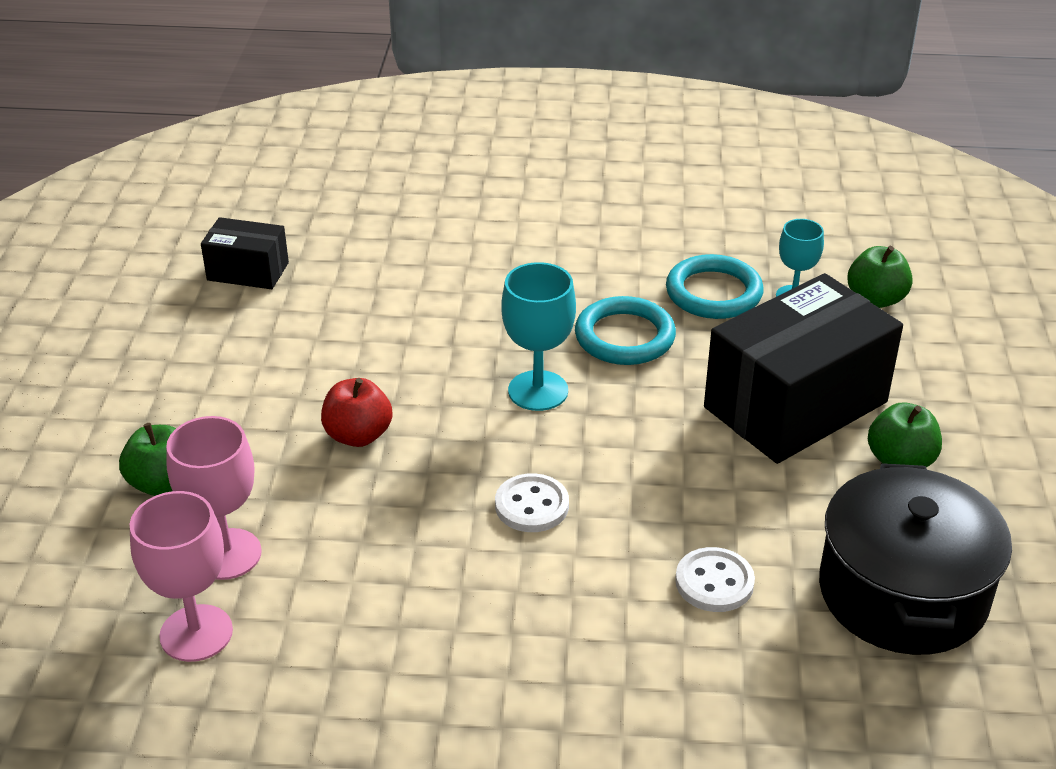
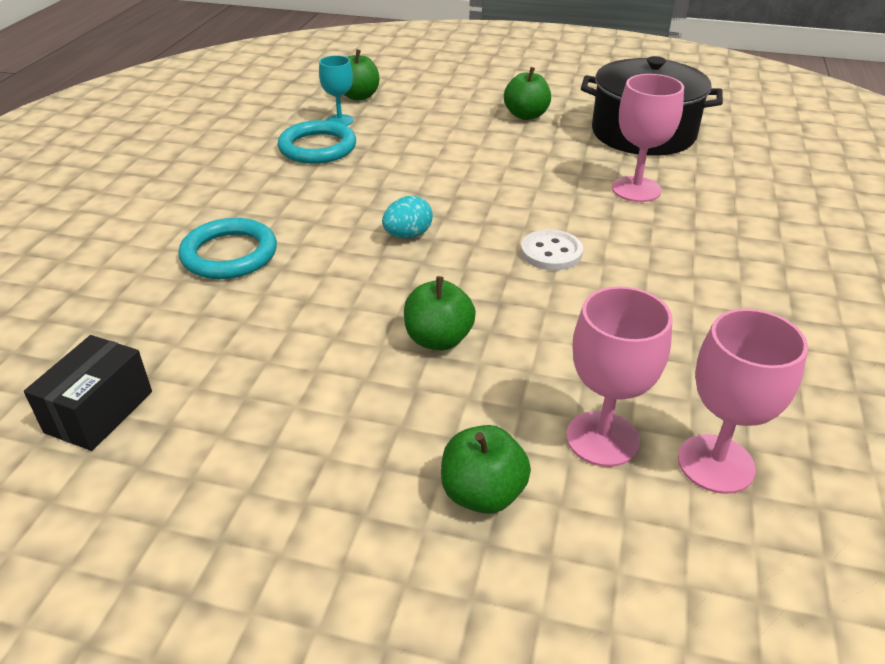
camera: 80 degrees left, 0 degrees up
(358, 435) = (438, 339): red apple -> green apple
(538, 391) = (408, 235): turquoise goblet -> turquoise egg
(624, 337) = (354, 189): turquoise ring -> turquoise ring (229, 254)
(714, 582) = (636, 189): white button -> pink goblet
(795, 405) = (461, 138): black box -> none

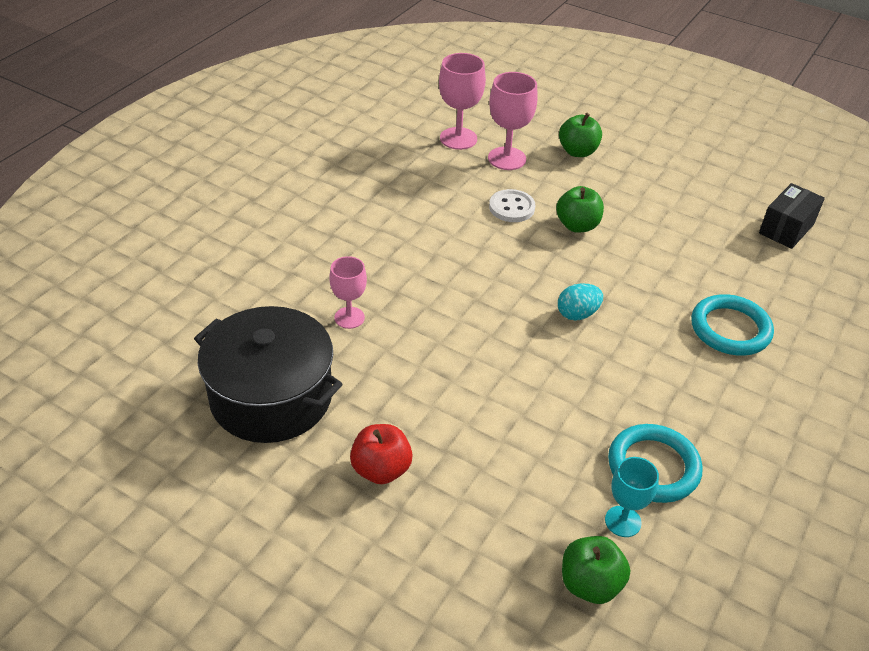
camera: 165 degrees left, 5 degrees up
(526, 115) = (381, 469): green apple -> red apple
(551, 252) = (468, 271): white button -> white button (511, 207)
(636, 189) = (349, 318): pink goblet -> pink goblet, size x0.65

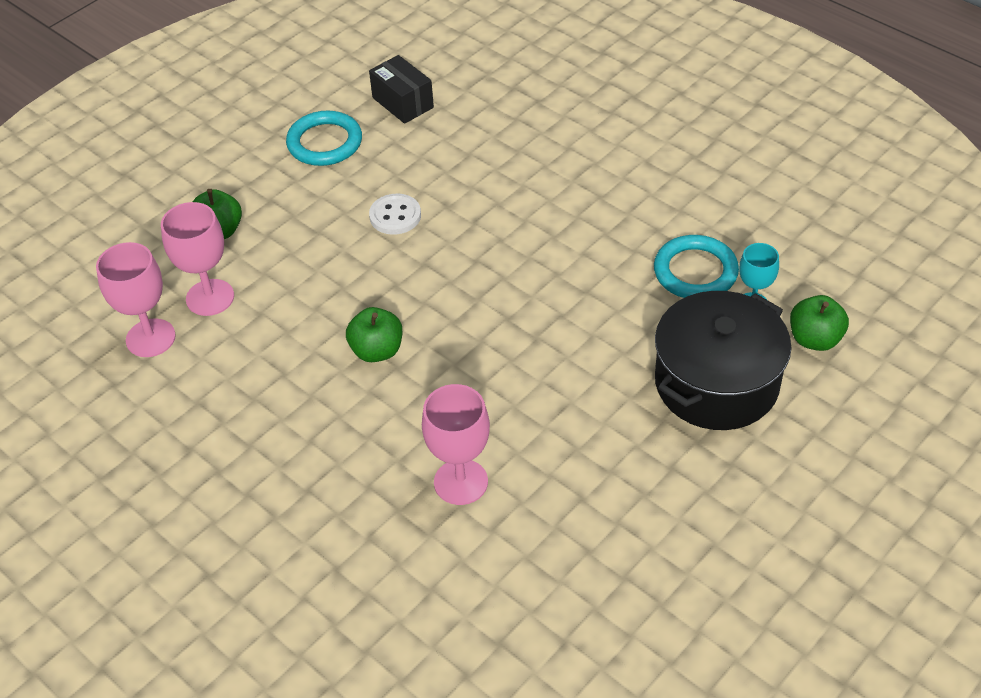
camera: 75 degrees left, 5 degrees up
(271, 397) = (573, 564): black pot -> black pot (716, 383)
(349, 318) = (461, 482): pink goblet -> pink goblet, size x1.54
(381, 469) = (682, 473): red apple -> none
(511, 207) = (306, 308): white button -> white button (395, 216)
(577, 225) = (354, 258): green apple -> green apple (377, 351)
(577, 314) = (493, 285): turquoise egg -> none
(730, 329) = (535, 179): turquoise ring -> turquoise ring (325, 143)

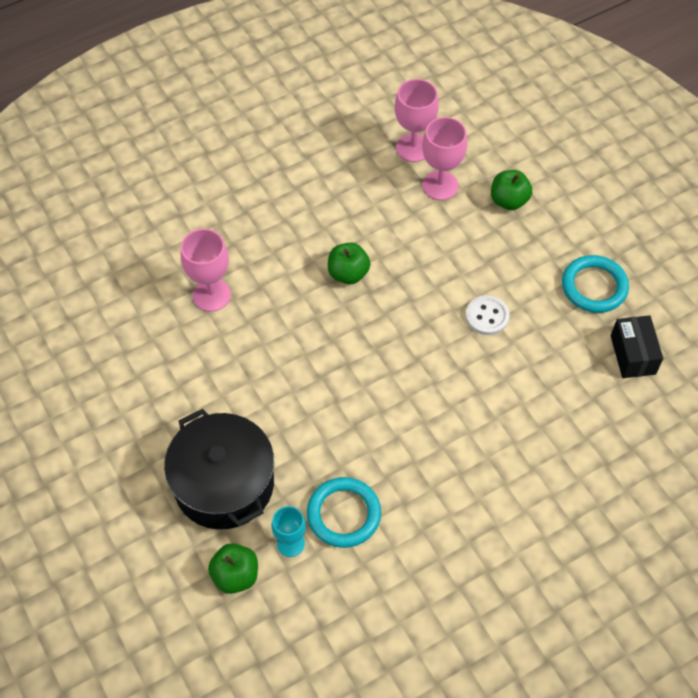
camera: 105 degrees right, 10 degrees up
(403, 103) = (632, 355): black box -> black box turned 75 degrees counterclockwise

